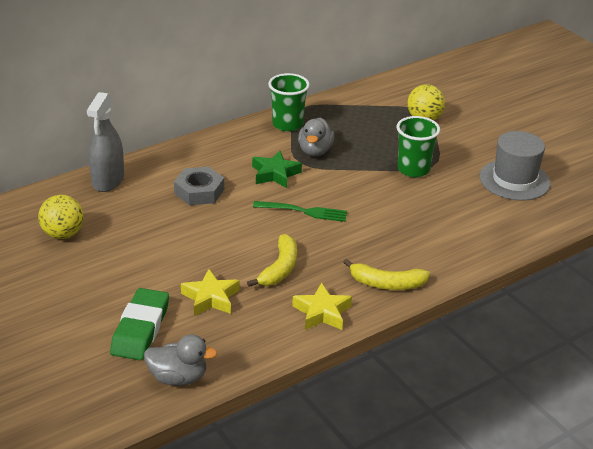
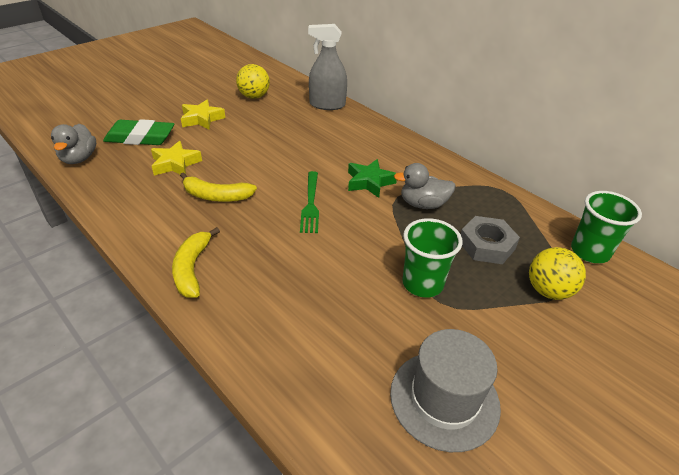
camera: 80 degrees right, 5 degrees up
(199, 191) = (326, 144): grey nut -> grey nut (486, 245)
(287, 124) = (463, 183): green cup -> green cup (590, 252)
(322, 312) = (148, 226): yellow star -> yellow star (202, 119)

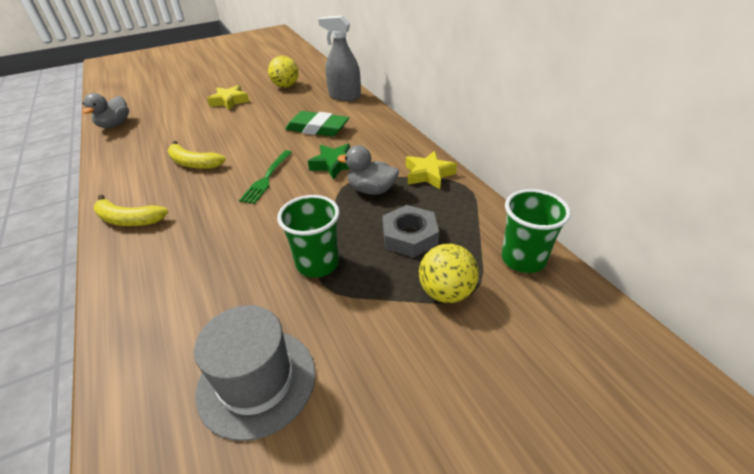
camera: 20 degrees right, 0 degrees up
(140, 137) = (171, 112): green eraser -> green eraser (317, 128)
(175, 164) = (182, 134): yellow star -> yellow star (428, 174)
(192, 269) = (129, 220): yellow banana -> yellow banana turned 90 degrees counterclockwise

